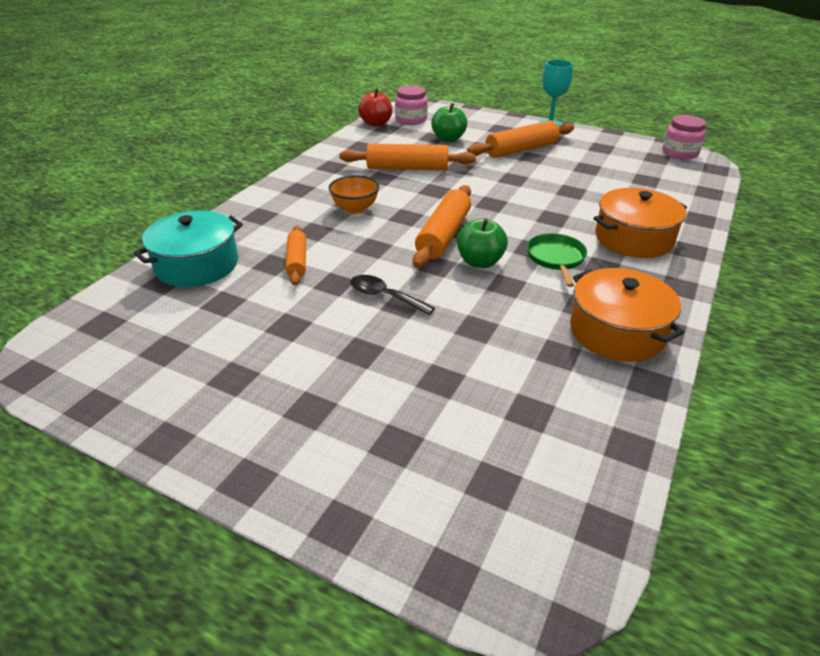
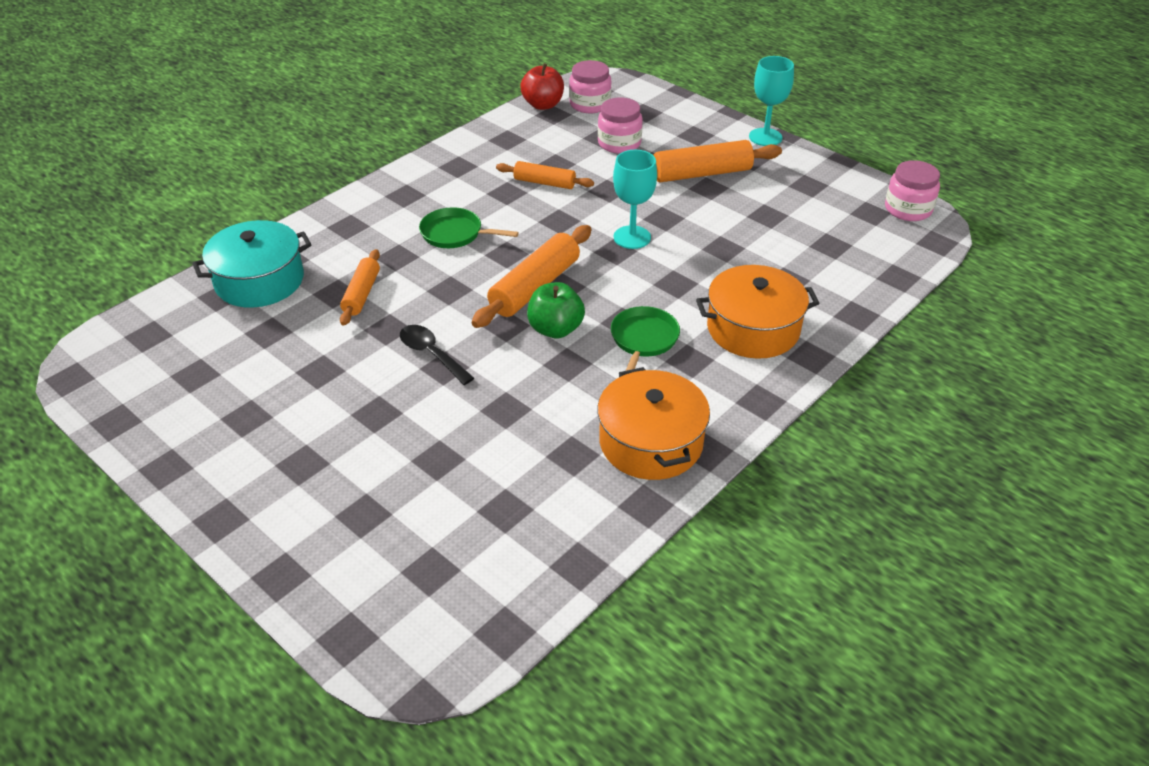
camera: 15 degrees right, 5 degrees up
(355, 209) = (455, 233): orange bowl -> green pan
(407, 168) = (544, 183): orange rolling pin -> orange rolling pin, size x0.61
(448, 139) = (619, 143): green apple -> pink jar
(498, 193) = (632, 237): none -> turquoise goblet

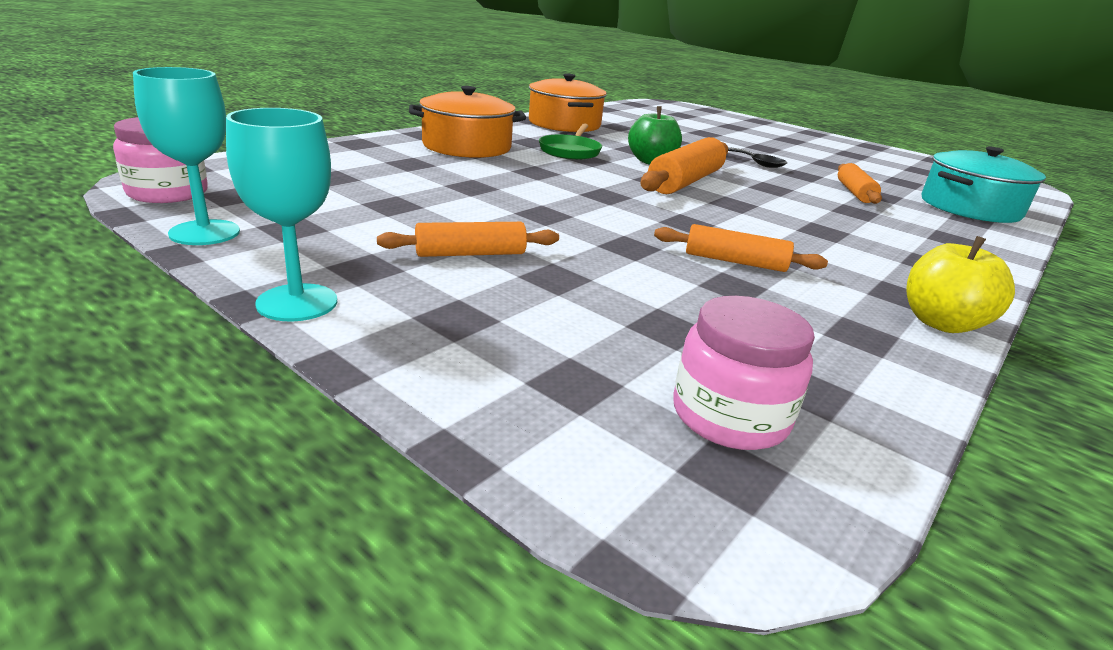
camera: 175 degrees right, 15 degrees down
(455, 233) = (811, 222): green pan -> none
(456, 148) = (941, 323): none -> yellow apple
(543, 105) = (856, 420): red apple -> none
(619, 143) = (626, 311): pink jar -> none
(632, 237) = (586, 202): turquoise goblet -> turquoise goblet (204, 233)
(701, 174) = (470, 254): orange rolling pin -> orange rolling pin, size x0.61

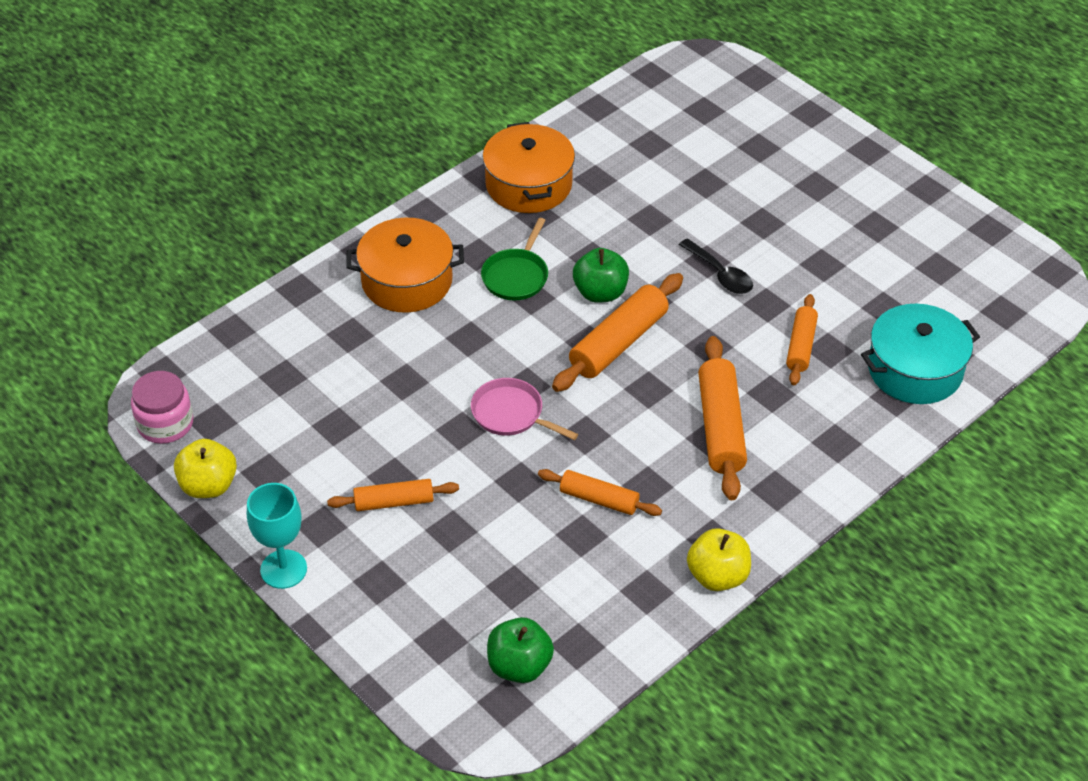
camera: 10 degrees right, 20 degrees up
(204, 233) = (208, 485): turquoise goblet -> yellow apple
(597, 208) = (511, 414): none -> pink pan
(730, 416) = (519, 666): pink jar -> green apple
(827, 225) = (721, 427): none -> orange rolling pin

